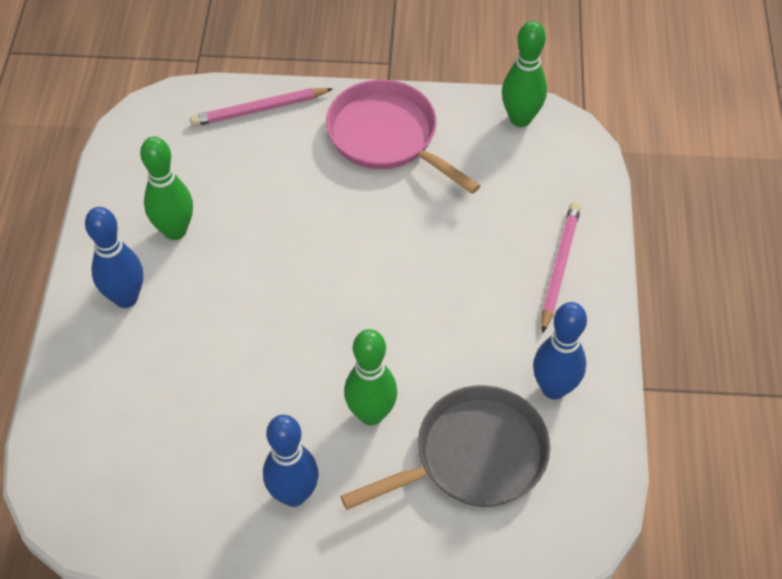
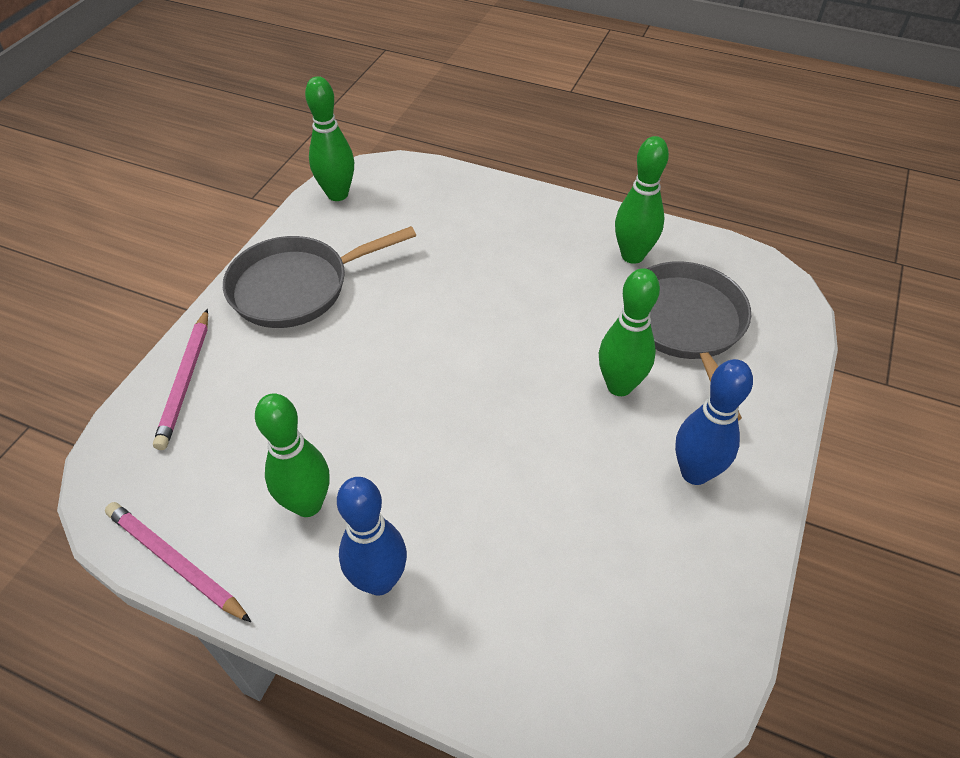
camera: 70 degrees left, 5 degrees down
(387, 137) = (297, 287): pink pan -> grey pan
(554, 388) = (632, 255): blue bowling pin -> green bowling pin
(559, 266) = (511, 217): pink pencil -> pink pencil (175, 562)

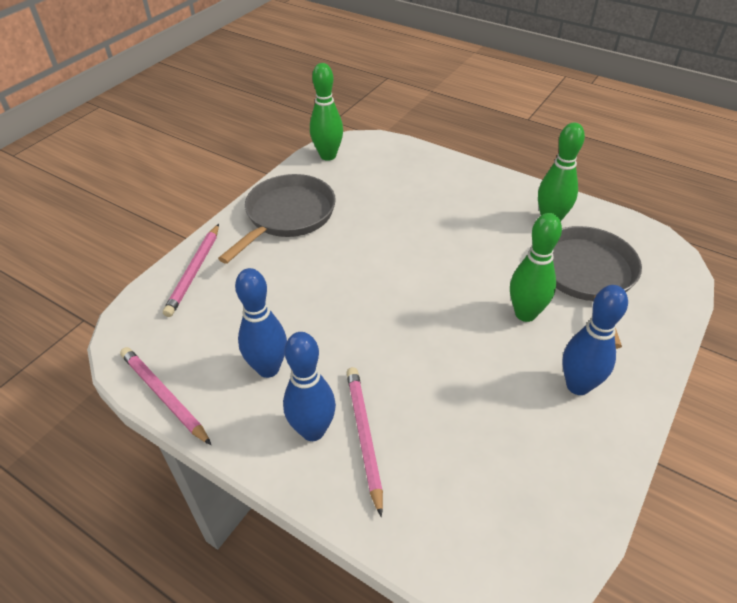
camera: 10 degrees right, 5 degrees down
(297, 287) = (287, 216): grey pan -> grey pan turned 135 degrees clockwise
(307, 504) = (268, 368): green bowling pin -> blue bowling pin
(445, 578) = (364, 436): none -> pink pencil

